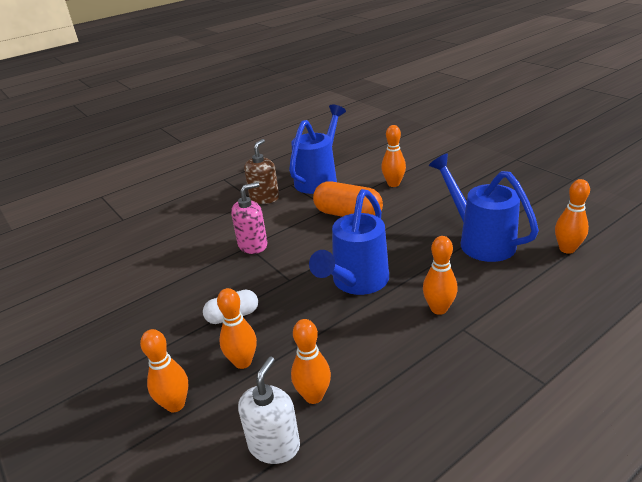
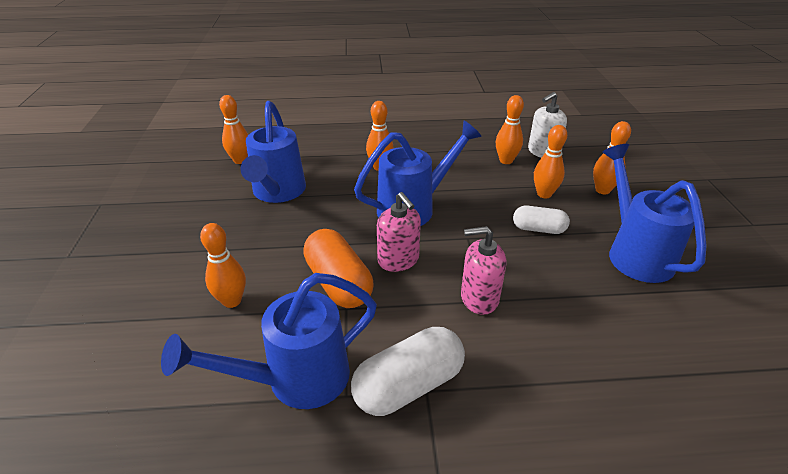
camera: 150 degrees left, 5 degrees up
(138, 333) = (635, 252): none -> blue watering can
(264, 198) = (408, 386): brown soap dispenser -> white capsule
(325, 241) = (398, 260): none -> pink soap dispenser

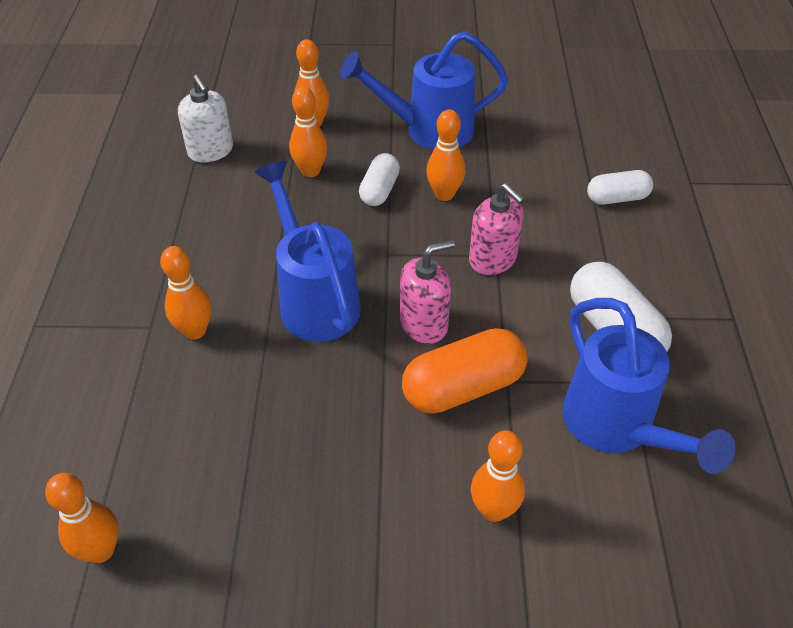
camera: 85 degrees left, 10 degrees up
(277, 193) = (235, 474): blue watering can -> none
(479, 298) = (493, 259): pink soap dispenser -> pink soap dispenser turned 45 degrees counterclockwise
(506, 161) = (222, 190): orange bowling pin -> orange bowling pin (444, 194)
(609, 402) = (617, 198): none -> white capsule

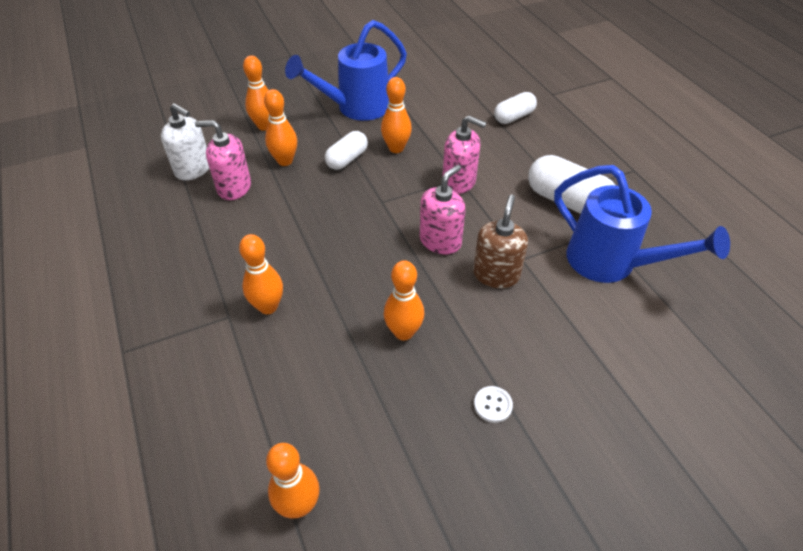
camera: 25 degrees left, 0 degrees up
(239, 185) = (234, 187): none -> pink soap dispenser
(315, 299) = (349, 251): blue watering can -> none
(360, 536) = (493, 405): none -> white button
(379, 190) = (347, 159): white capsule -> white capsule turned 45 degrees clockwise
(463, 387) = (496, 274): orange capsule -> brown soap dispenser
(493, 510) = (570, 348): orange bowling pin -> orange bowling pin (403, 332)

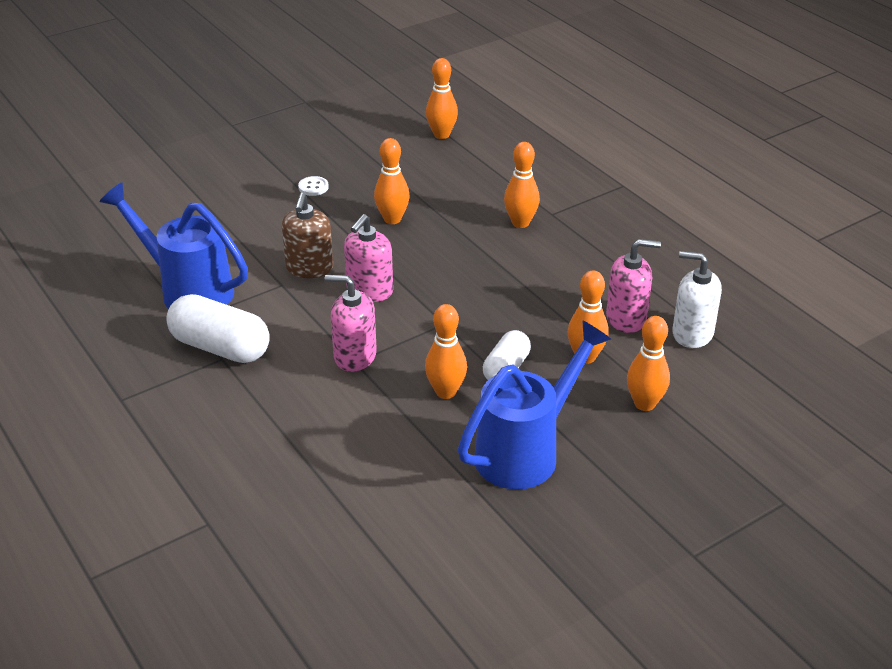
camera: 170 degrees right, 10 degrees down
(514, 117) = (278, 466): white capsule -> none

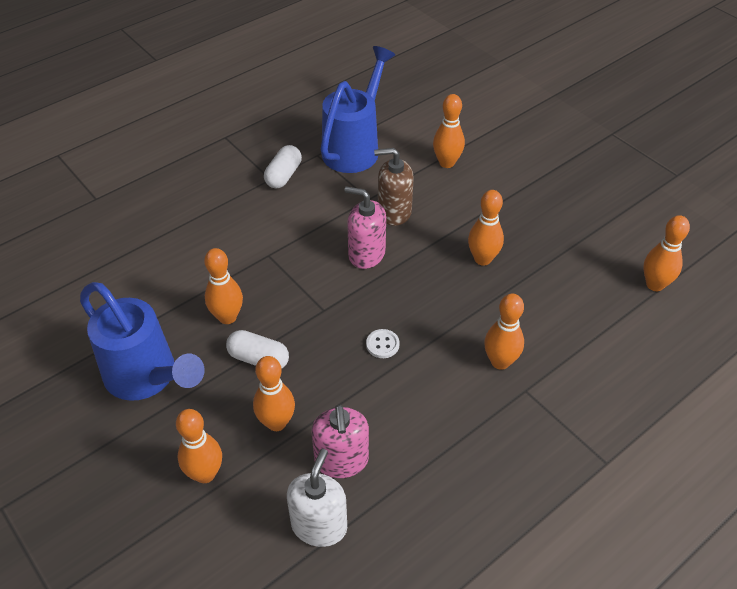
camera: 85 degrees right, 10 degrees up
(220, 347) = (283, 175): white capsule -> white capsule, size x0.62
(240, 227) = (447, 163): none -> orange bowling pin
(313, 187) = (522, 199): white button -> white button (382, 344)
(355, 356) = (274, 254): pink soap dispenser -> none

